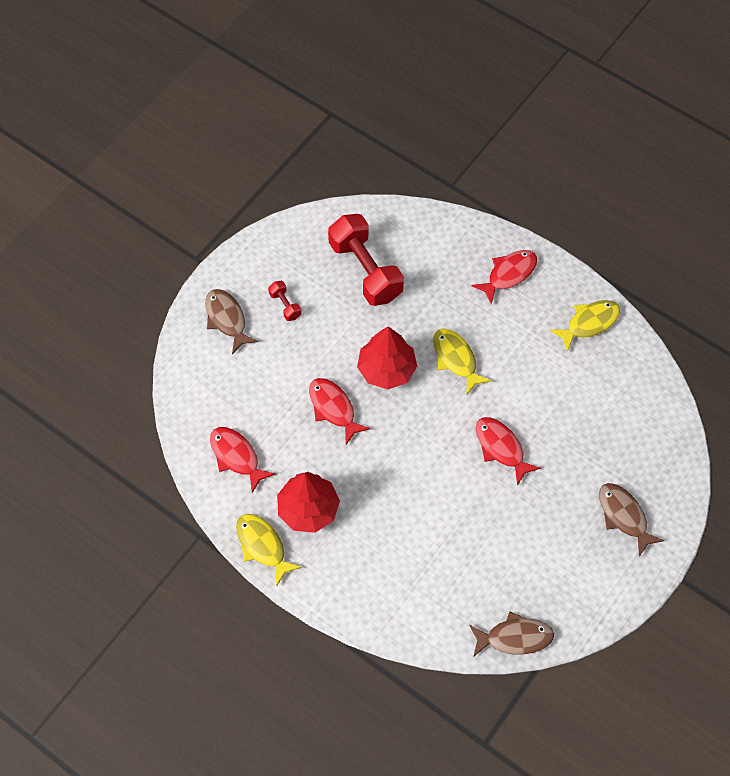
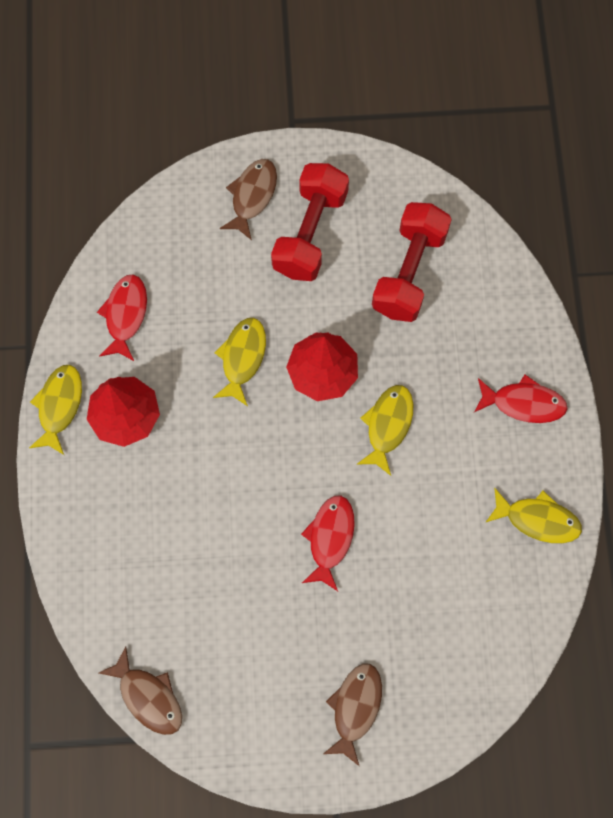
camera: 50 degrees right, 10 degrees up
(285, 305) = (310, 233): red dumbbell -> red dumbbell, size x2.29
(333, 408) = (242, 358): red fish -> yellow fish

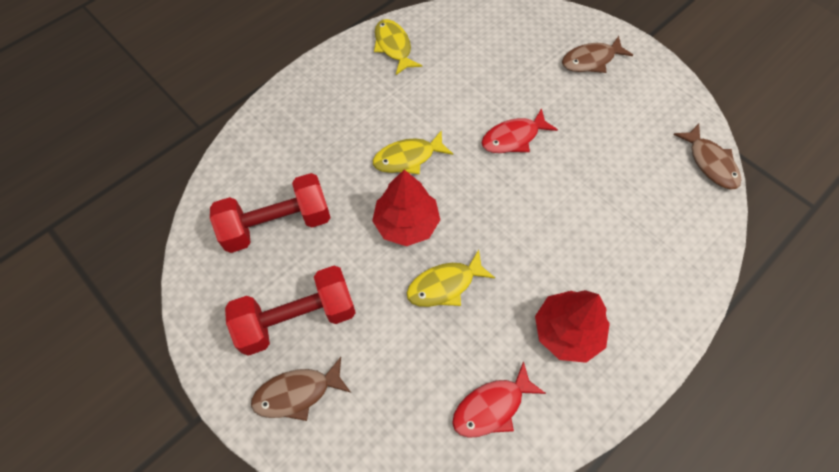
camera: 130 degrees left, 10 degrees down
(59, 406) = (611, 391): yellow fish -> none
(148, 696) = (710, 163): brown fish -> brown fish turned 150 degrees clockwise
(523, 403) = (323, 97): red fish -> none

